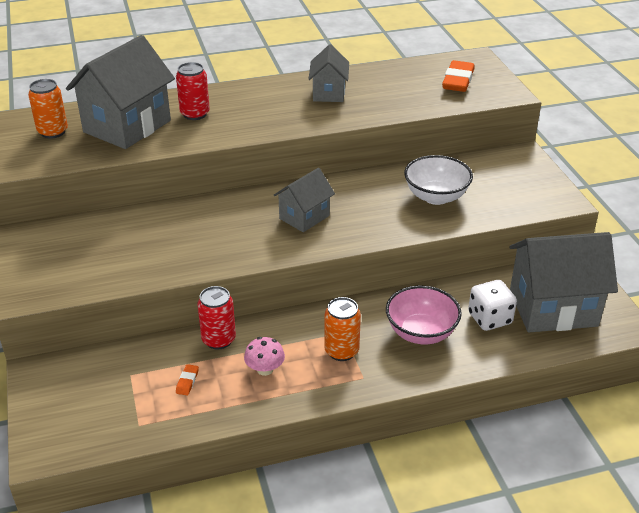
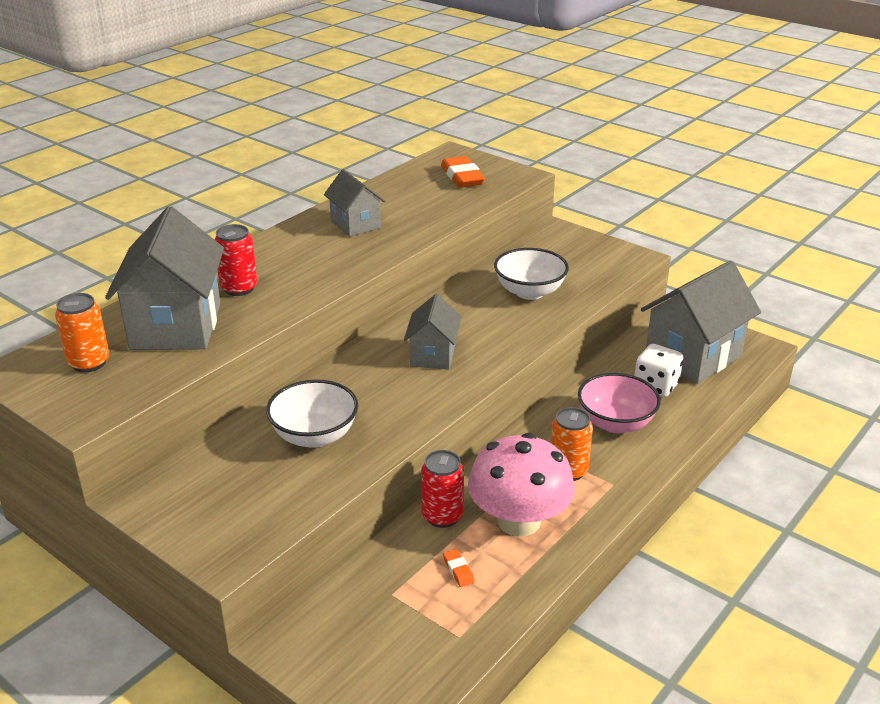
camera: 35 degrees left, 5 degrees down
(162, 241) = (314, 436): none -> white bowl
(265, 369) = (519, 521): pink mushroom -> pink mushroom, size x2.20

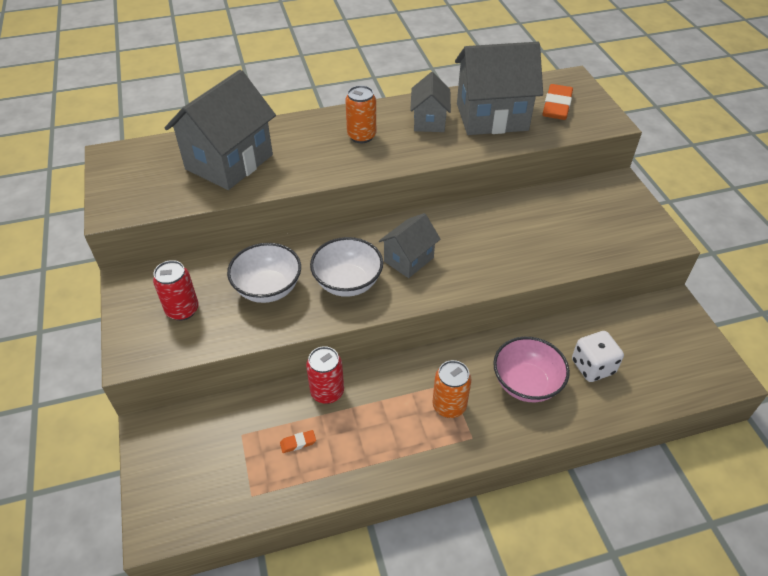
camera: 35 degrees right, 15 degrees up
(89, 363) = (154, 169): orange can -> orange can (361, 136)
(239, 288) = (296, 147): red can -> red can (182, 310)
(458, 570) = (298, 443): orange eraser -> orange eraser turned 60 degrees clockwise
(519, 521) = (374, 428): pink mushroom -> none
(529, 292) = (538, 235): white bowl -> white bowl (347, 283)
(693, 356) = (654, 354): grey house -> grey house (492, 117)

